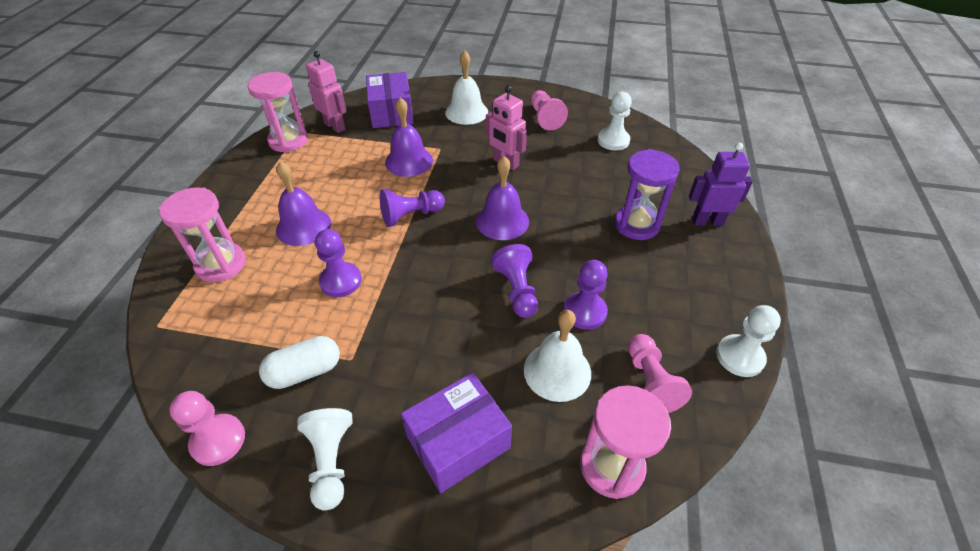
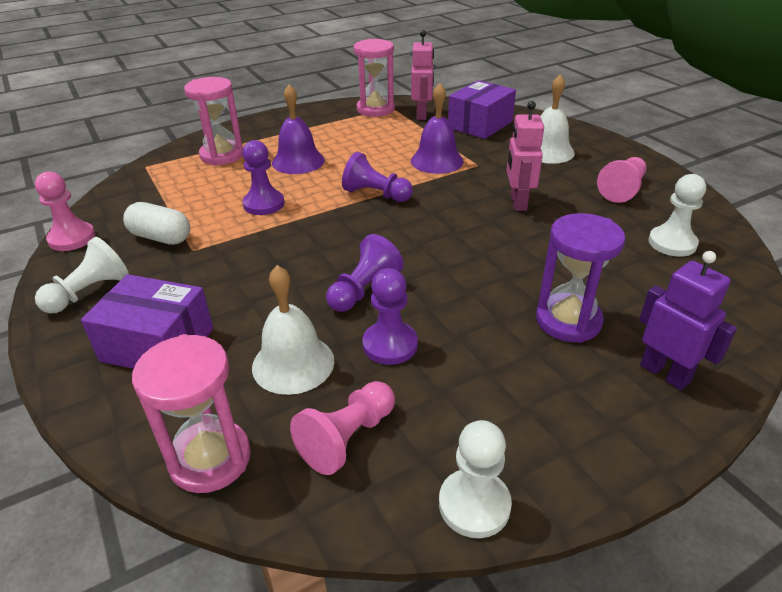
camera: 50 degrees right, 10 degrees down
(502, 221) = (439, 239): purple bell -> none

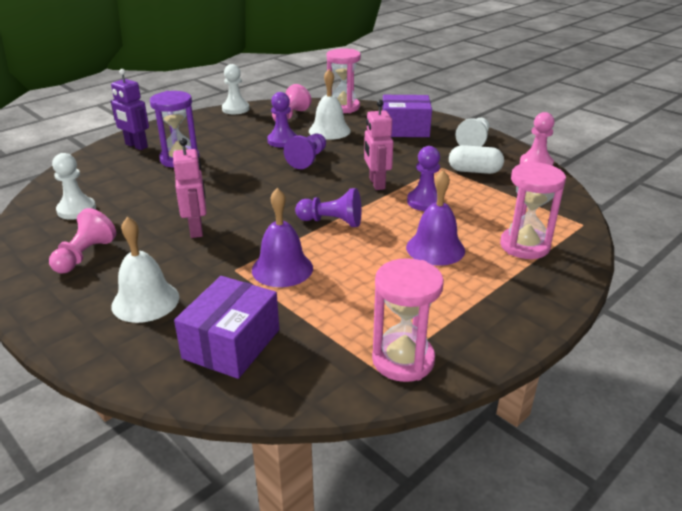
camera: 165 degrees right, 5 degrees down
(422, 115) = (324, 356): pink robot -> pink robot (376, 183)

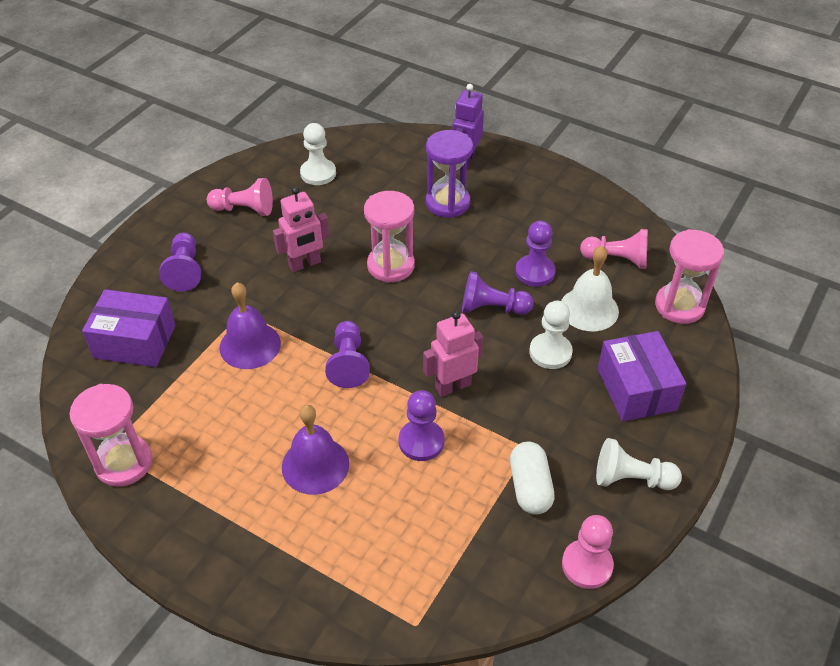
camera: 75 degrees right, 15 degrees up
(145, 301) = (185, 270): white bell -> purple pawn
(235, 109) = (610, 203): white pawn -> white pawn (550, 352)
(524, 246) = (342, 555): pink hourglass -> pink hourglass (390, 266)

